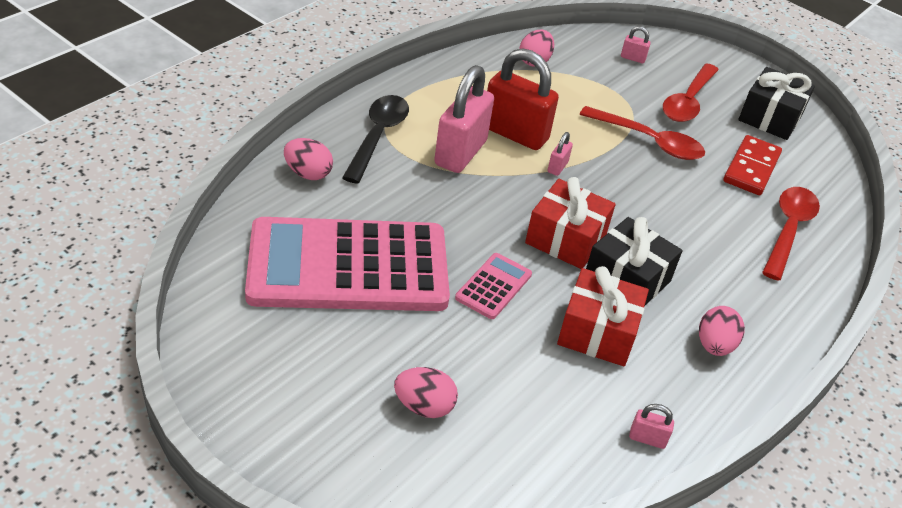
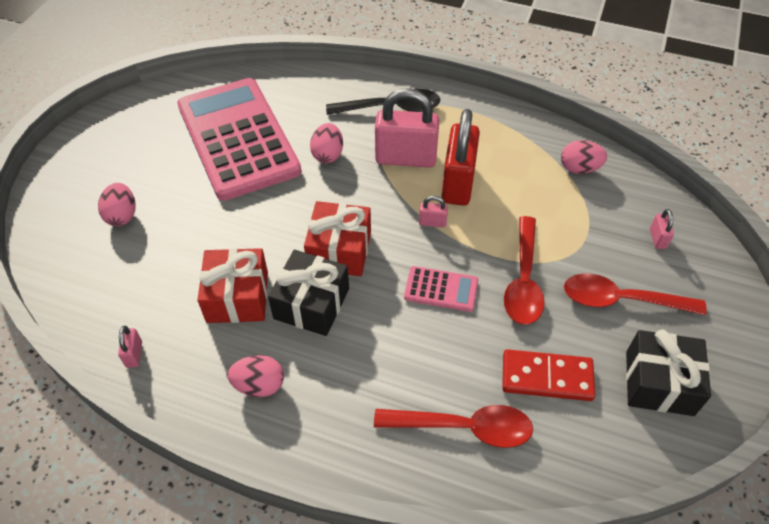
camera: 75 degrees right, 10 degrees up
(308, 173) = (323, 89): pink egg -> pink egg (328, 154)
(493, 286) = (258, 220): pink calculator -> pink calculator (441, 289)

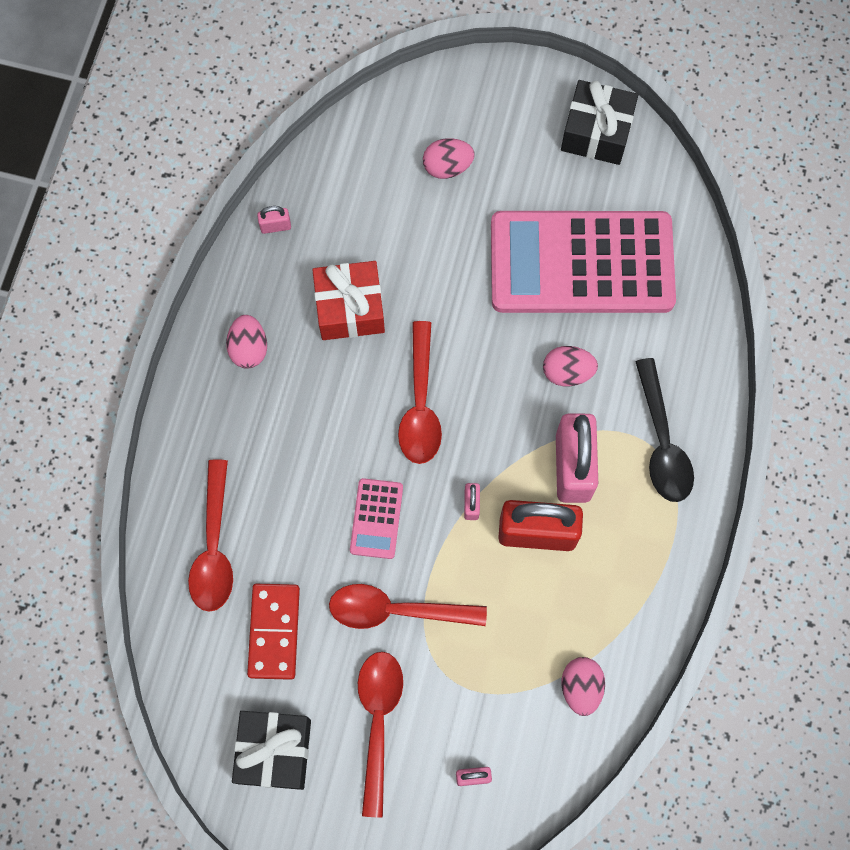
camera: 85 degrees right, 20 degrees up
(238, 138) = (581, 263): pink calculator -> pink calculator turned 150 degrees counterclockwise
(311, 303) = (347, 384): black gift -> black gift (596, 132)
(339, 250) = (420, 404): red gift -> red spoon

